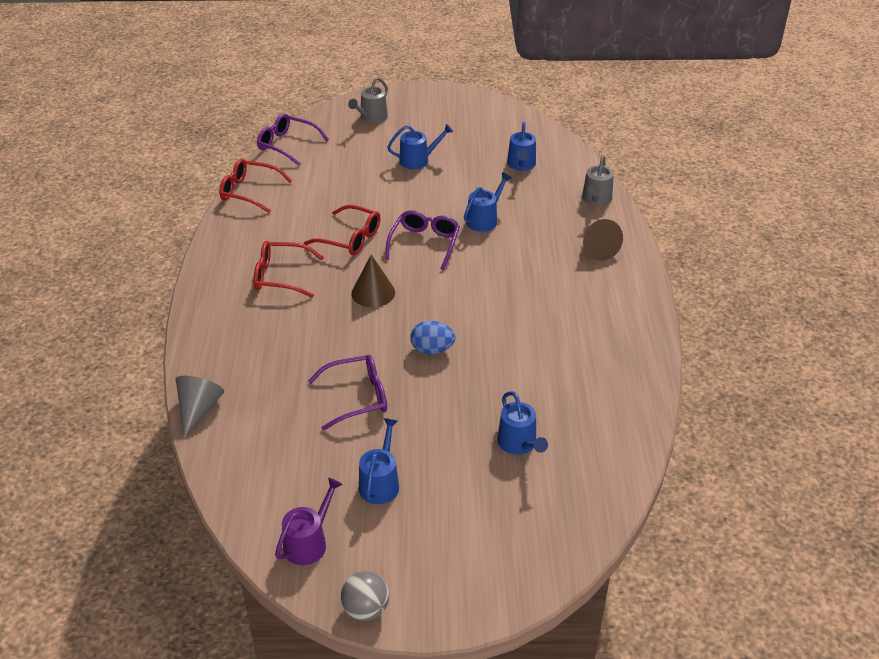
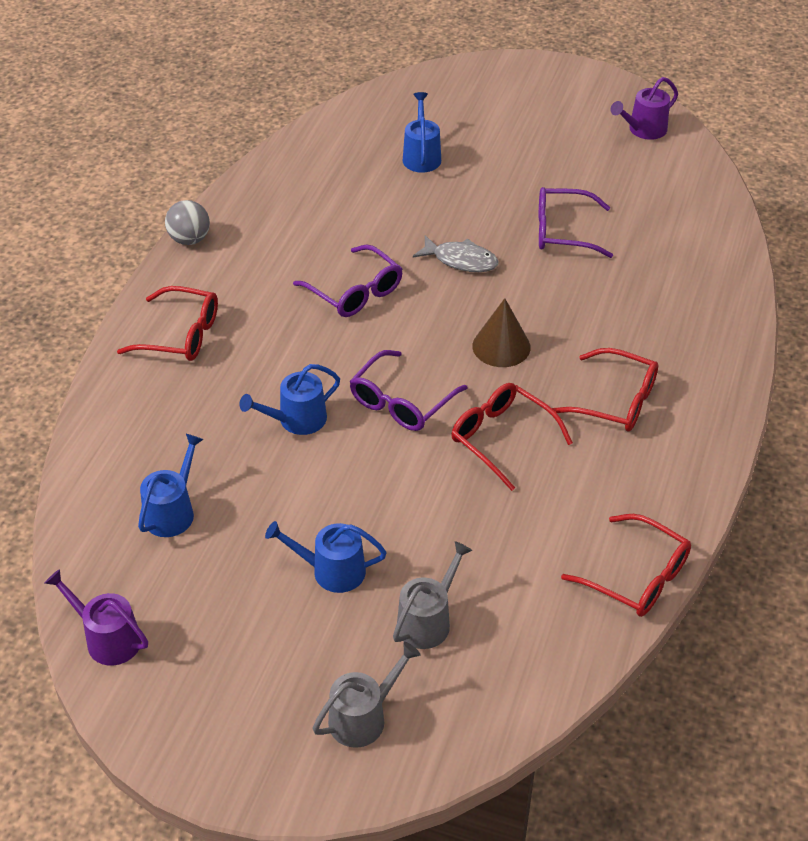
camera: 160 degrees left, 5 degrees up
(199, 409) = (737, 259): grey cone -> none
(287, 145) = (548, 682): purple glasses -> purple glasses (355, 292)
(366, 609) = (608, 82): grey ball -> grey ball (189, 239)
(380, 483) = (566, 156): blue watering can -> none
(432, 350) = (461, 260): blue egg -> grey fish
(510, 117) = (108, 639): none -> purple watering can
(596, 199) = (116, 413): grey watering can -> grey watering can (427, 621)
(597, 249) = (181, 335): brown cone -> red glasses

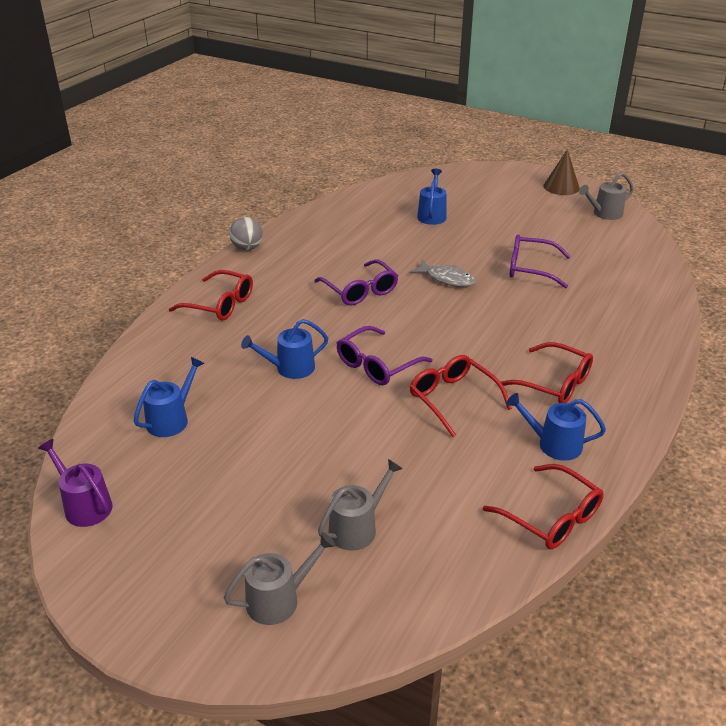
camera: 10 degrees right, 10 degrees down
(332, 571) = (286, 478): blue watering can -> blue watering can (554, 444)
(501, 346) = (466, 336): brown cone -> brown cone (561, 187)
(644, 130) = (604, 213): purple watering can -> grey watering can

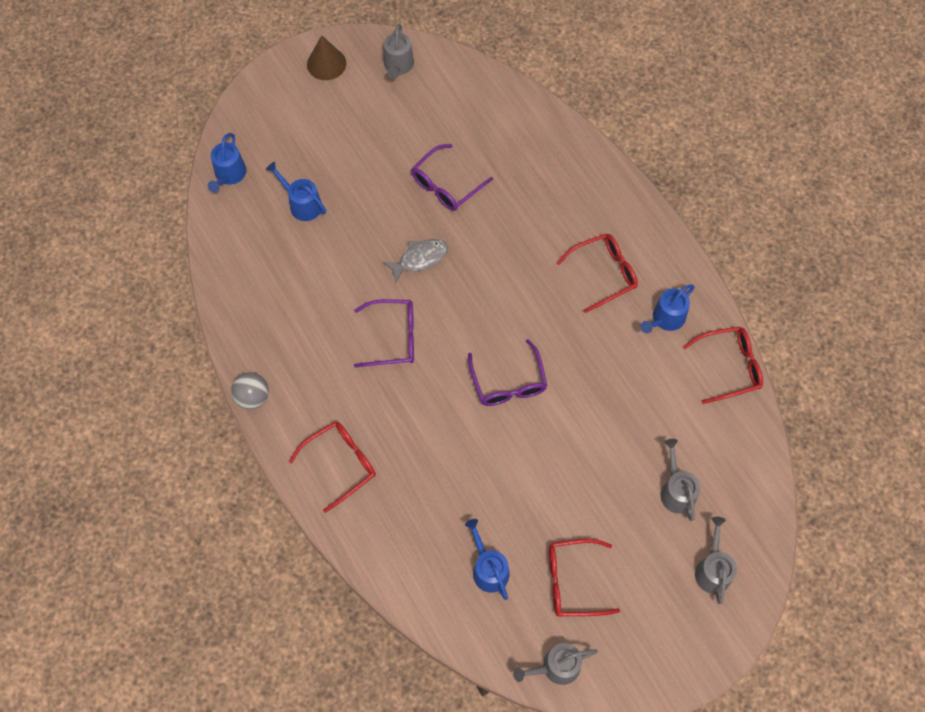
camera: 60 degrees left, 30 degrees up
(85, 505) = (556, 667): purple watering can -> grey watering can
(290, 368) = (473, 449): blue watering can -> blue watering can (229, 175)
(453, 399) = (581, 353): red glasses -> red glasses (573, 581)

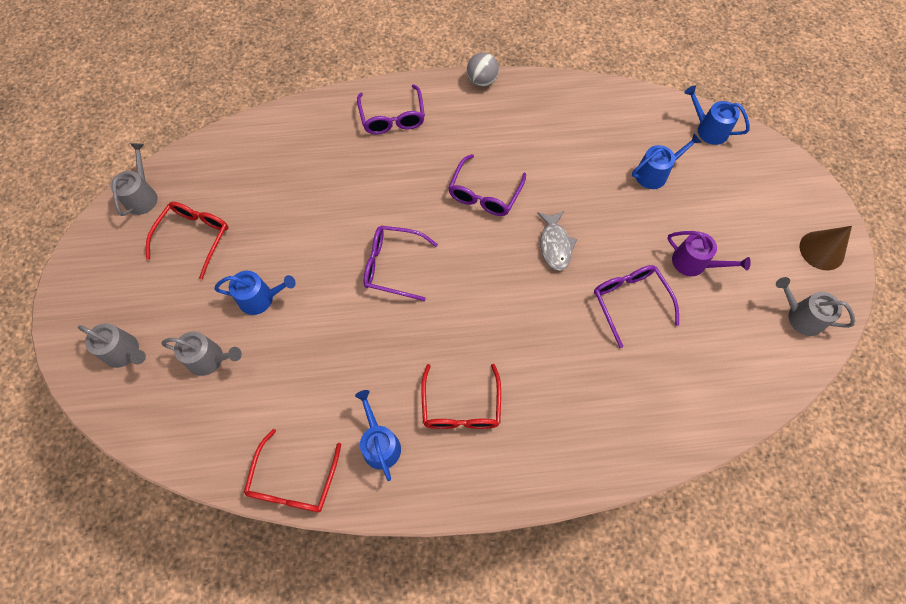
camera: 115 degrees right, 0 degrees up
(341, 464) = (392, 118): red glasses -> purple glasses
(385, 149) = (693, 263): none -> purple watering can
(488, 569) = (245, 182): blue watering can -> blue watering can (260, 298)

